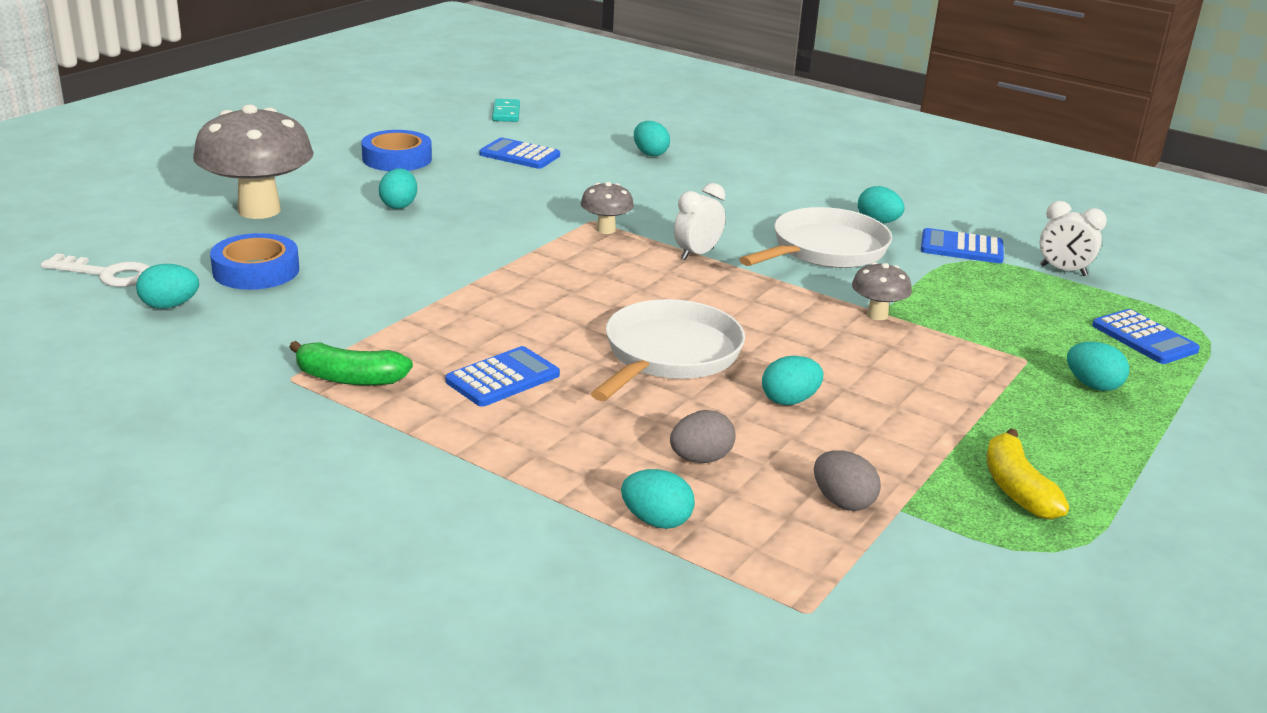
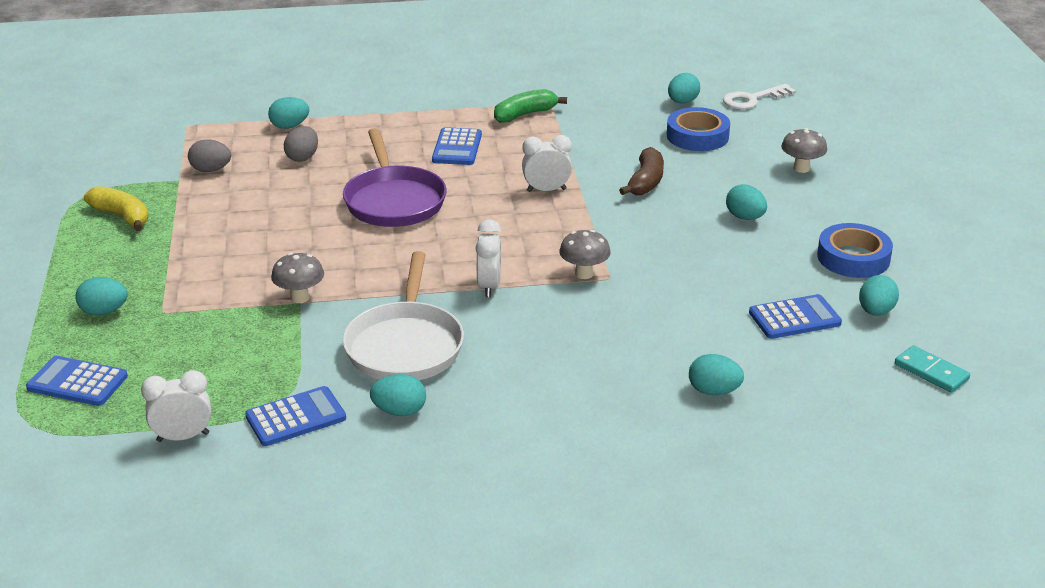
camera: 140 degrees right, 5 degrees up
(259, 210) = (801, 168): grey mushroom -> grey mushroom, size x0.47
(404, 260) = (646, 182): none -> brown banana
(504, 295) = (546, 190): none -> white clock
(668, 355) = (394, 200): white pan -> purple pan
(789, 400) = (292, 207): turquoise egg -> turquoise egg (875, 311)

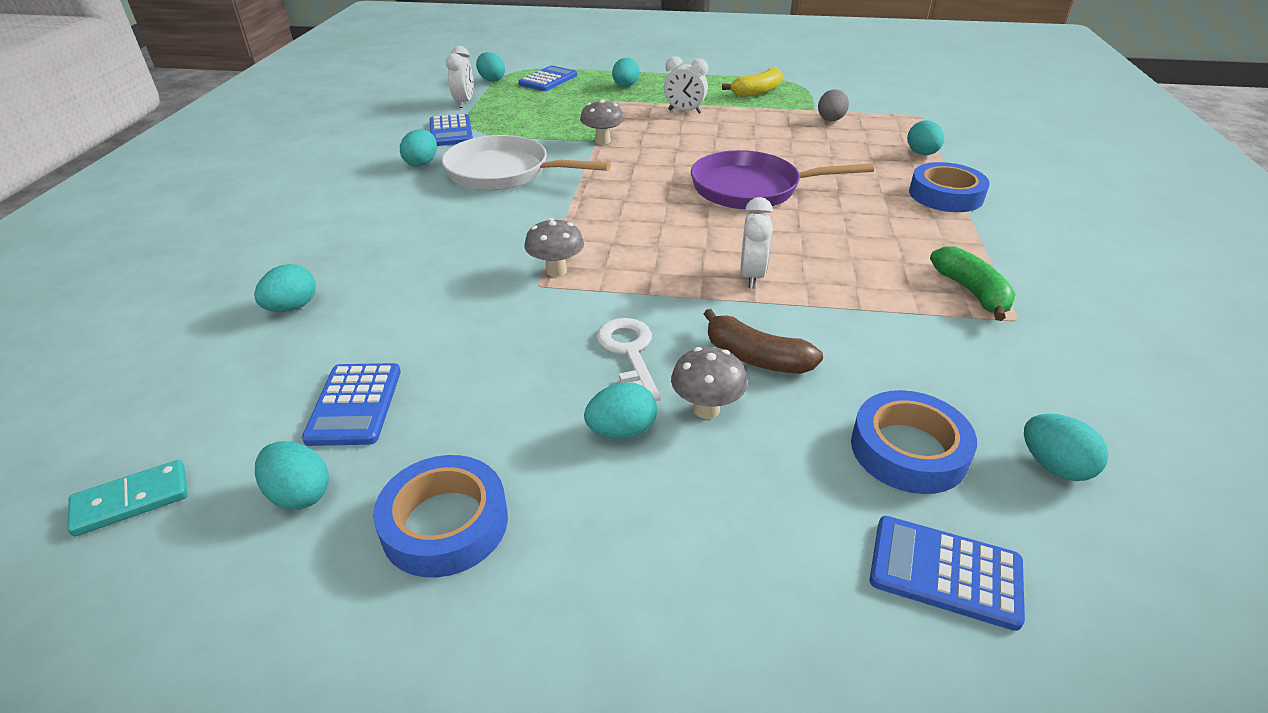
camera: 105 degrees right, 5 degrees up
(78, 437) = (491, 80): none -> turquoise egg
(302, 157) = (851, 155): grey egg -> none
(375, 118) = (945, 195): none -> blue tape
(457, 148) = (870, 234): blue calculator -> blue calculator (945, 572)
(489, 286) = (567, 217): white clock -> white clock (684, 111)
(752, 99) = (1095, 585): white key -> white key (629, 354)
(801, 168) = (768, 562): grey mushroom -> grey mushroom (706, 409)

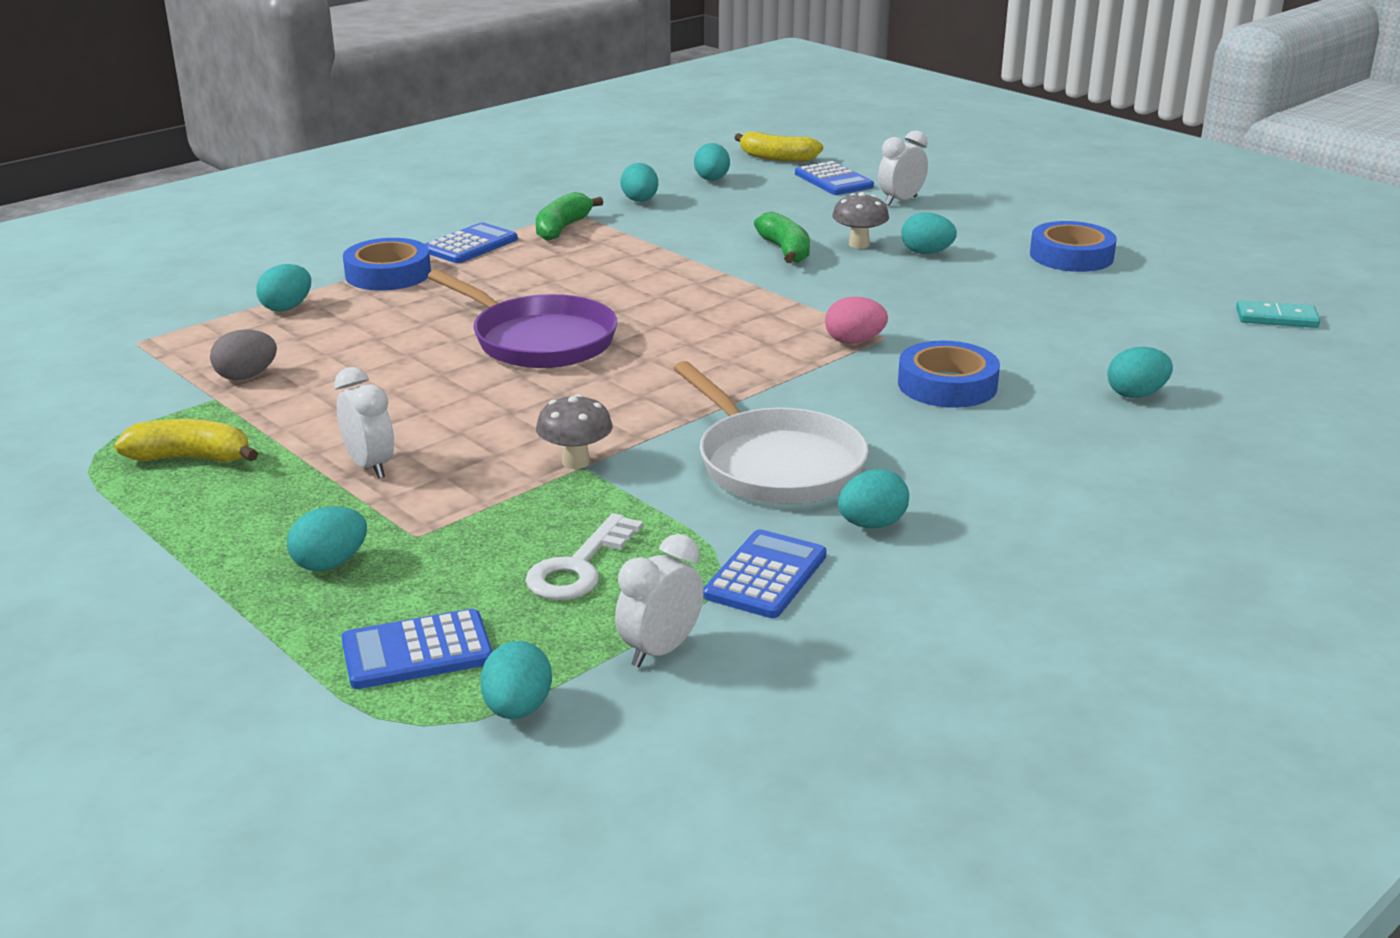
camera: 140 degrees left, 10 degrees down
(299, 494) = (1158, 289): turquoise egg -> turquoise egg (640, 201)
(355, 405) = (1103, 315): blue calculator -> blue calculator (470, 245)
(556, 270) = (854, 341): grey mushroom -> pink egg
(629, 354) = (870, 278): white key -> white key (579, 567)
(752, 276) = (695, 284): white clock -> white clock (901, 201)
(755, 358) = (785, 251): brown banana -> green banana
(908, 450) = (772, 202): blue tape -> blue tape (947, 385)
(1124, 606) = (777, 158): none -> yellow banana

